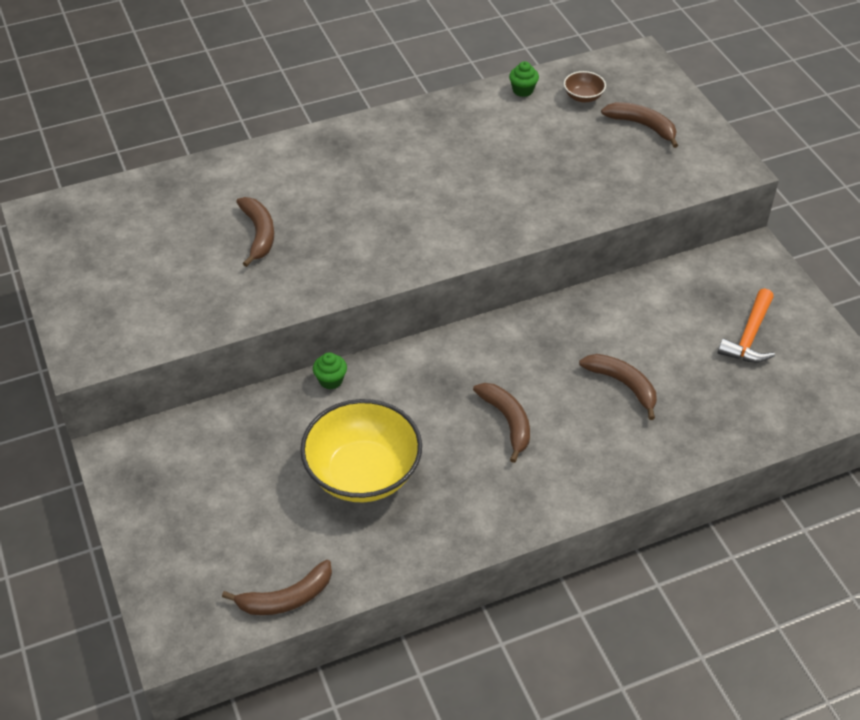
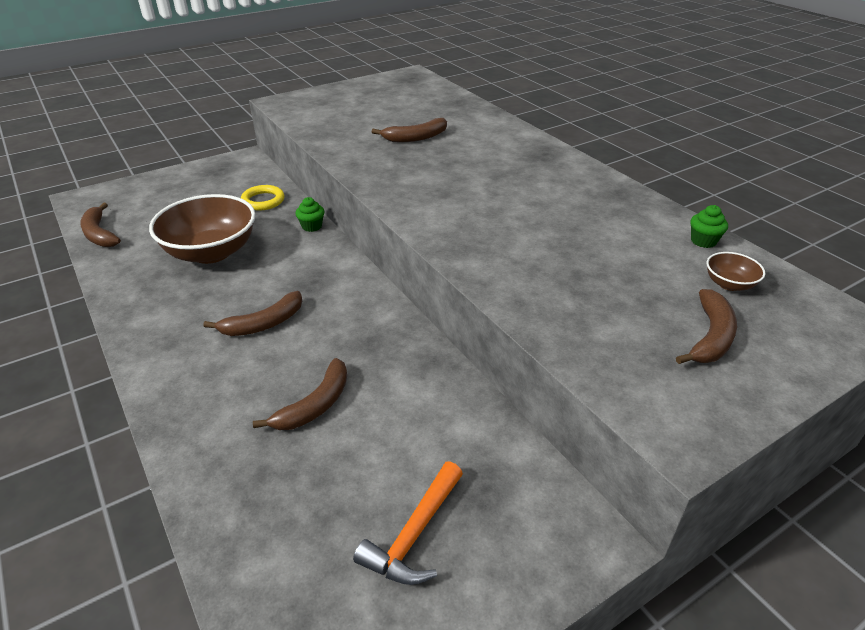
camera: 80 degrees right, 10 degrees down
(252, 427) = (263, 201): none -> yellow ring
(363, 473) = (211, 252): yellow bowl -> brown bowl
(749, 336) = (414, 535): orange hammer -> orange hammer turned 75 degrees counterclockwise

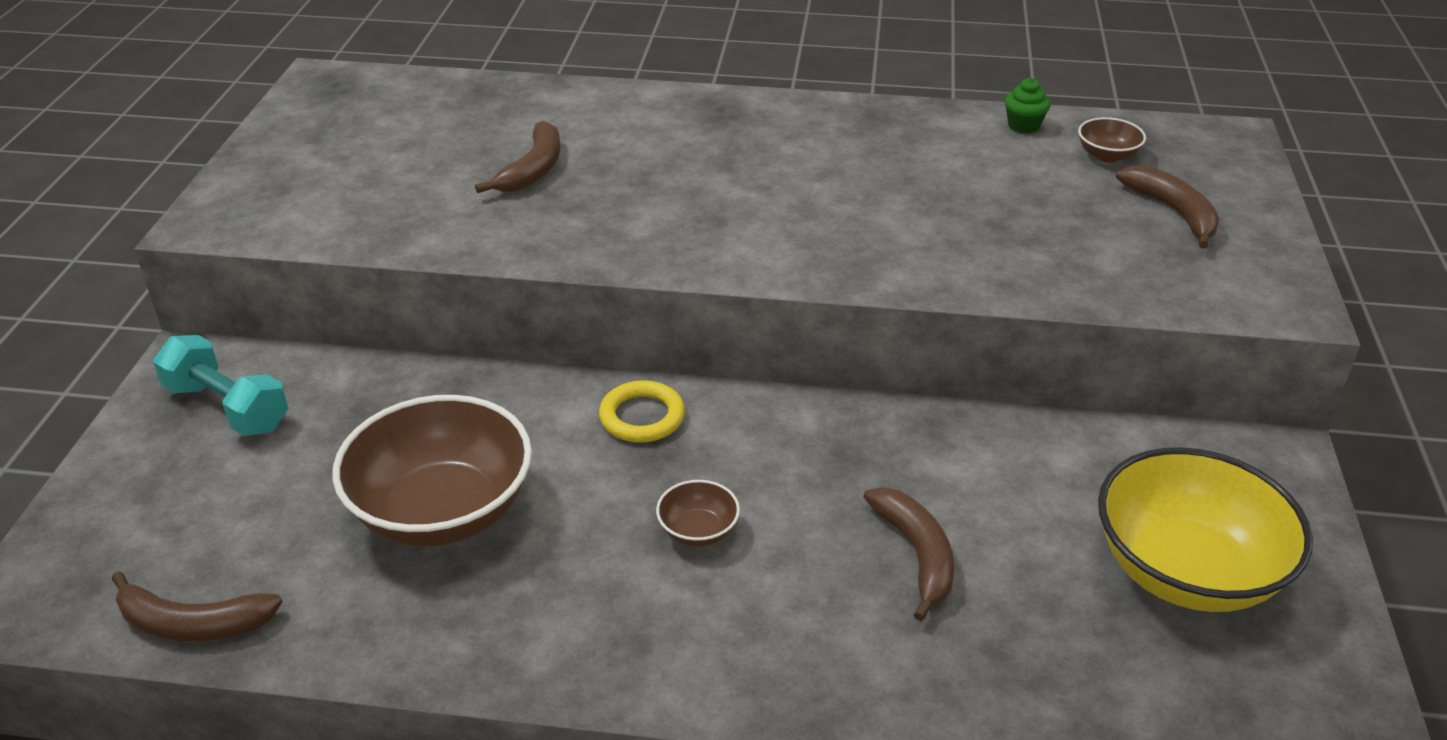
camera: 50 degrees left, 0 degrees up
(226, 178) = (227, 407): none -> turquoise dumbbell
(263, 201) = (365, 399): yellow ring -> yellow ring (642, 417)
(263, 324) = (698, 531): brown banana -> brown bowl
(312, 226) = (511, 384): green cupcake -> none
(414, 535) = (1186, 571): orange hammer -> yellow bowl

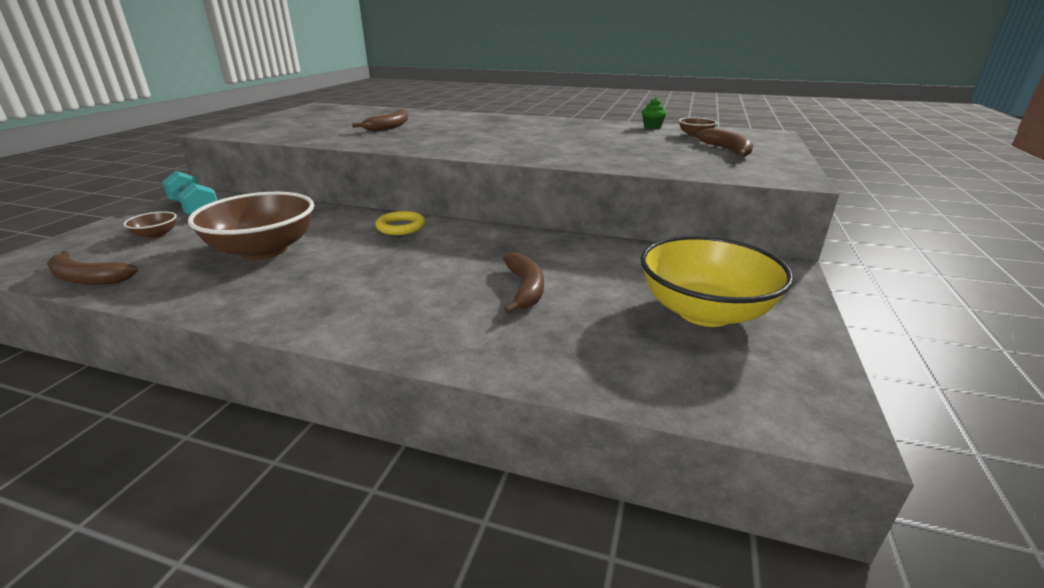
camera: 10 degrees right, 10 degrees down
(698, 531) = (398, 269): brown bowl -> brown bowl (156, 235)

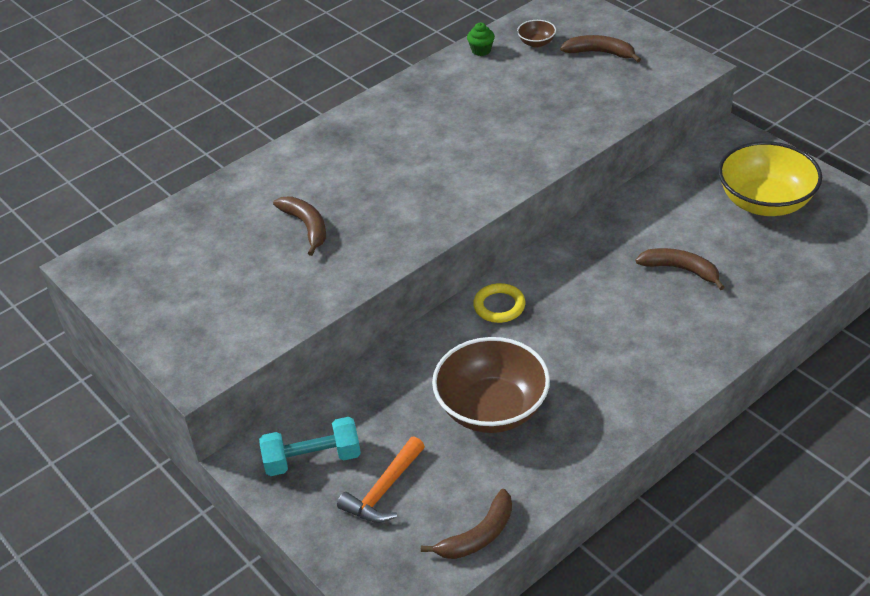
camera: 55 degrees left, 15 degrees up
(156, 235) = (383, 491): brown bowl -> orange hammer

